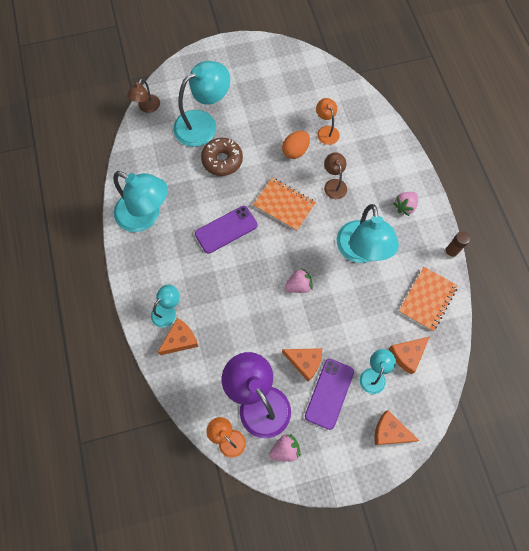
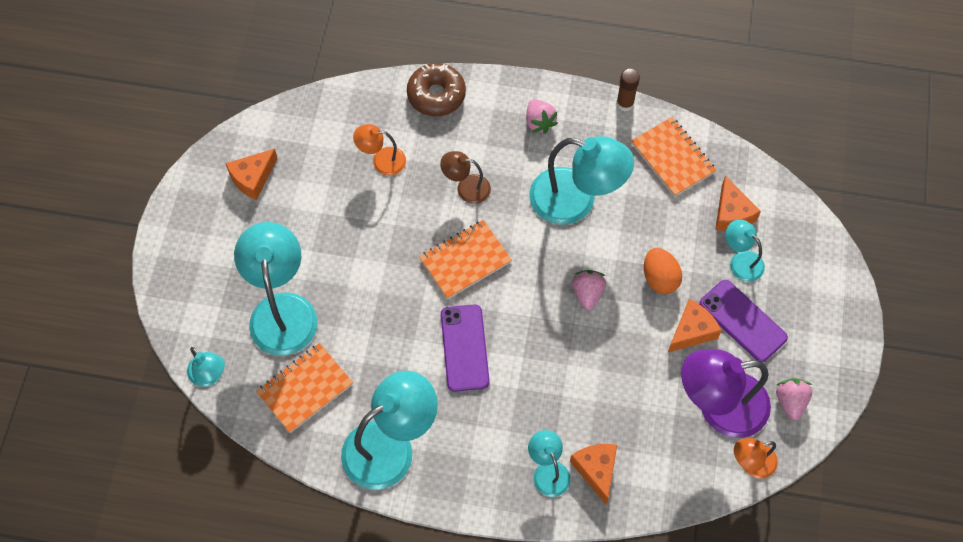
camera: 65 degrees left, 5 degrees down
(147, 107) = (210, 376): brown lamp -> turquoise lamp
(160, 157) = (305, 388): none -> orange notebook
(222, 160) = (355, 309): brown donut -> brown donut (436, 95)
(295, 151) = (391, 211): orange egg -> orange egg (659, 278)
(390, 432) = (815, 276): orange cheese -> orange cheese (252, 178)

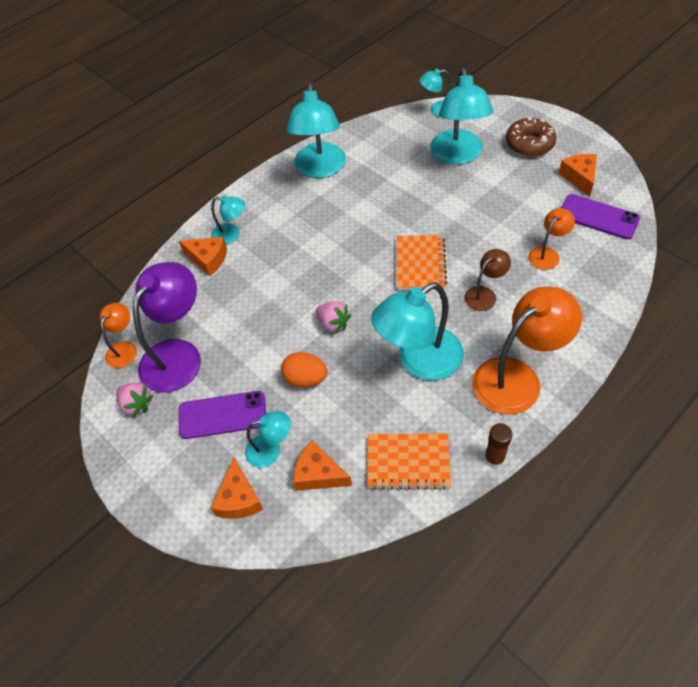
camera: 130 degrees right, 10 degrees down
(282, 310) = (458, 155): turquoise lamp -> turquoise lamp turned 60 degrees clockwise
(305, 388) = (392, 146): orange notebook -> none
(436, 95) = (593, 317): brown donut -> brown donut (529, 144)
(464, 348) = (353, 232): purple phone -> purple phone (598, 217)
(539, 122) = (517, 377): pink strawberry -> orange lamp
(692, 331) = (246, 374): orange cheese -> orange cheese (239, 498)

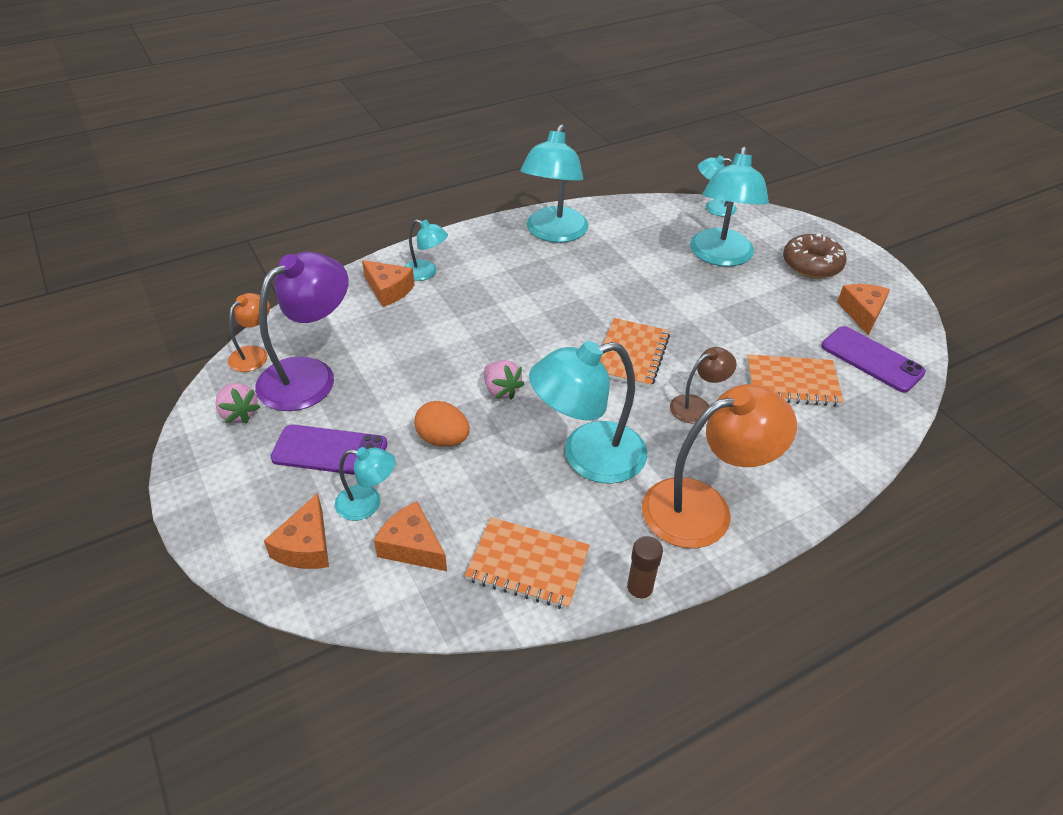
camera: 10 degrees right, 10 degrees down
(547, 254) = (792, 383): orange lamp -> orange notebook

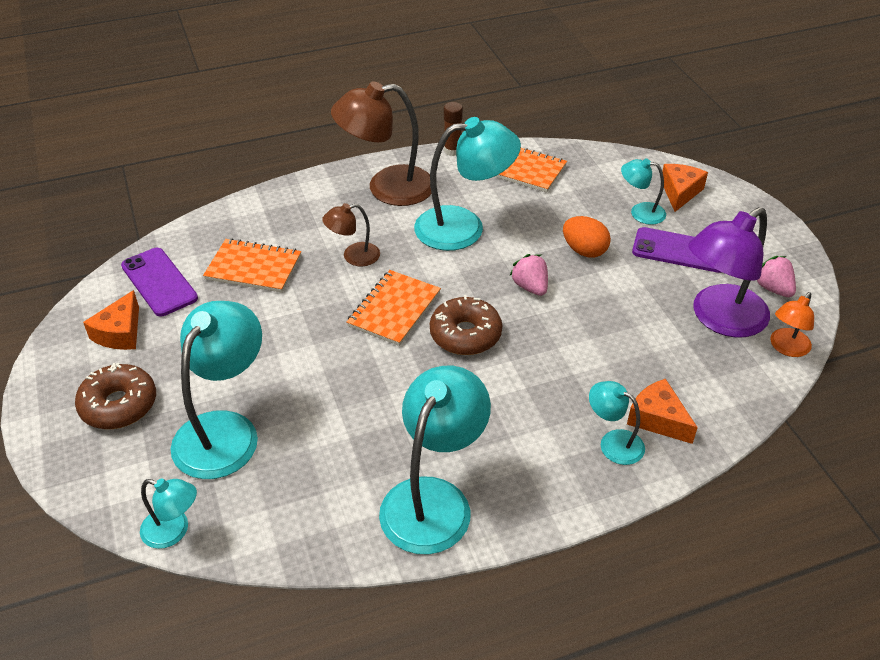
camera: 170 degrees left, 0 degrees up
(412, 546) = (603, 185): orange cheese -> none
(557, 339) = (465, 334): none -> brown donut
(703, 507) = (387, 188): orange lamp -> brown lamp

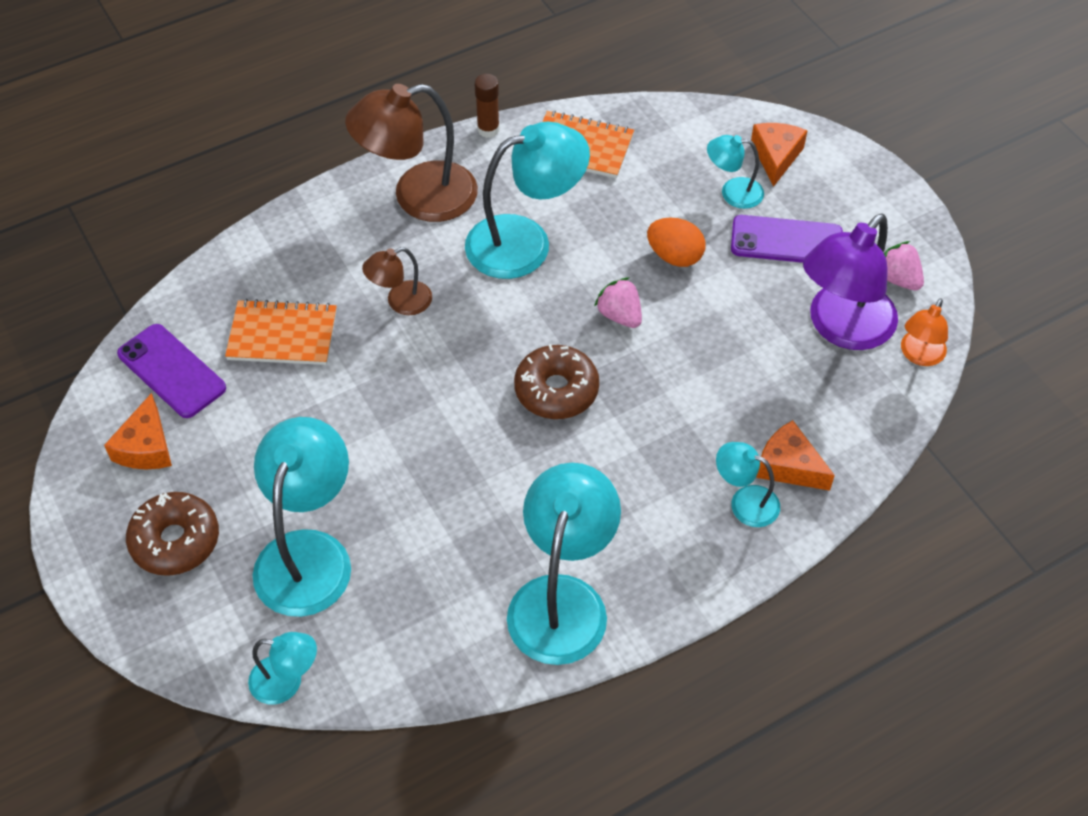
camera: 10 degrees left, 10 degrees up
(394, 309) = (466, 369): orange notebook -> none

